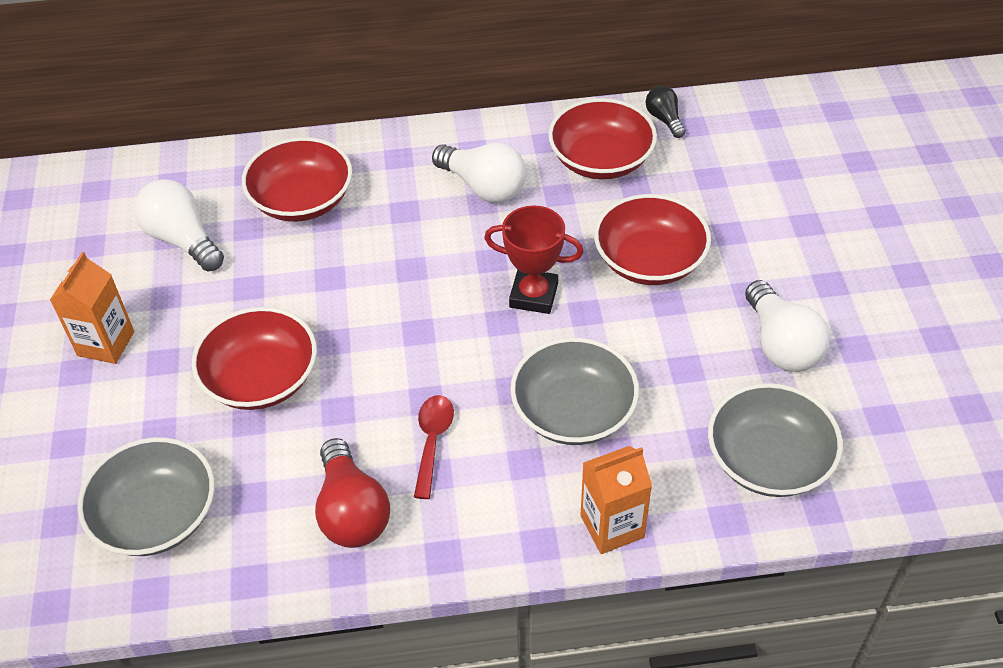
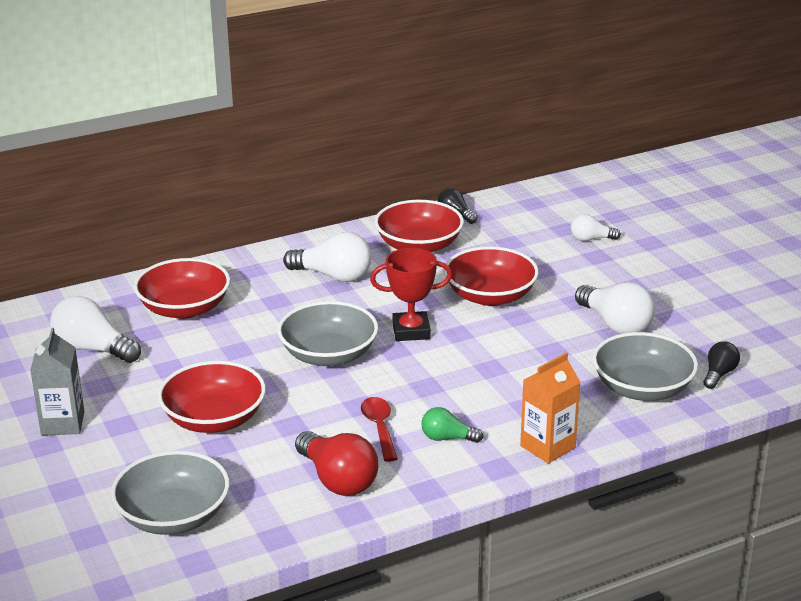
camera: 20 degrees left, 20 degrees down
(106, 343) = (63, 423): orange carton -> grey carton
(501, 479) = (447, 438): none -> green light bulb
(573, 411) = (481, 390): grey bowl -> grey bowl (329, 355)
(811, 194) = (591, 239): none -> white light bulb
(876, 461) = (719, 374): none -> black light bulb

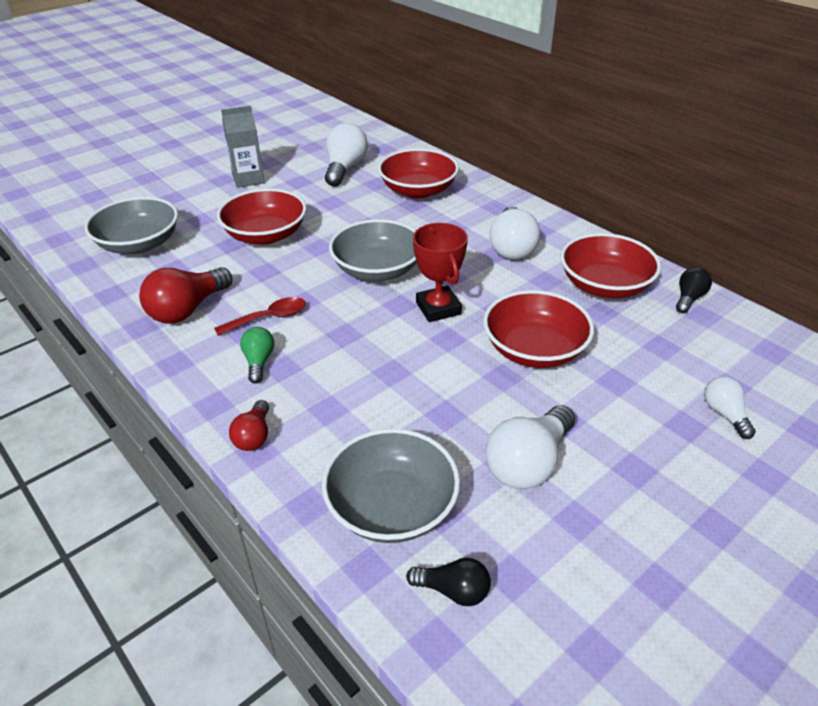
camera: 75 degrees right, 10 degrees up
(547, 447) = (254, 436): orange carton -> red light bulb

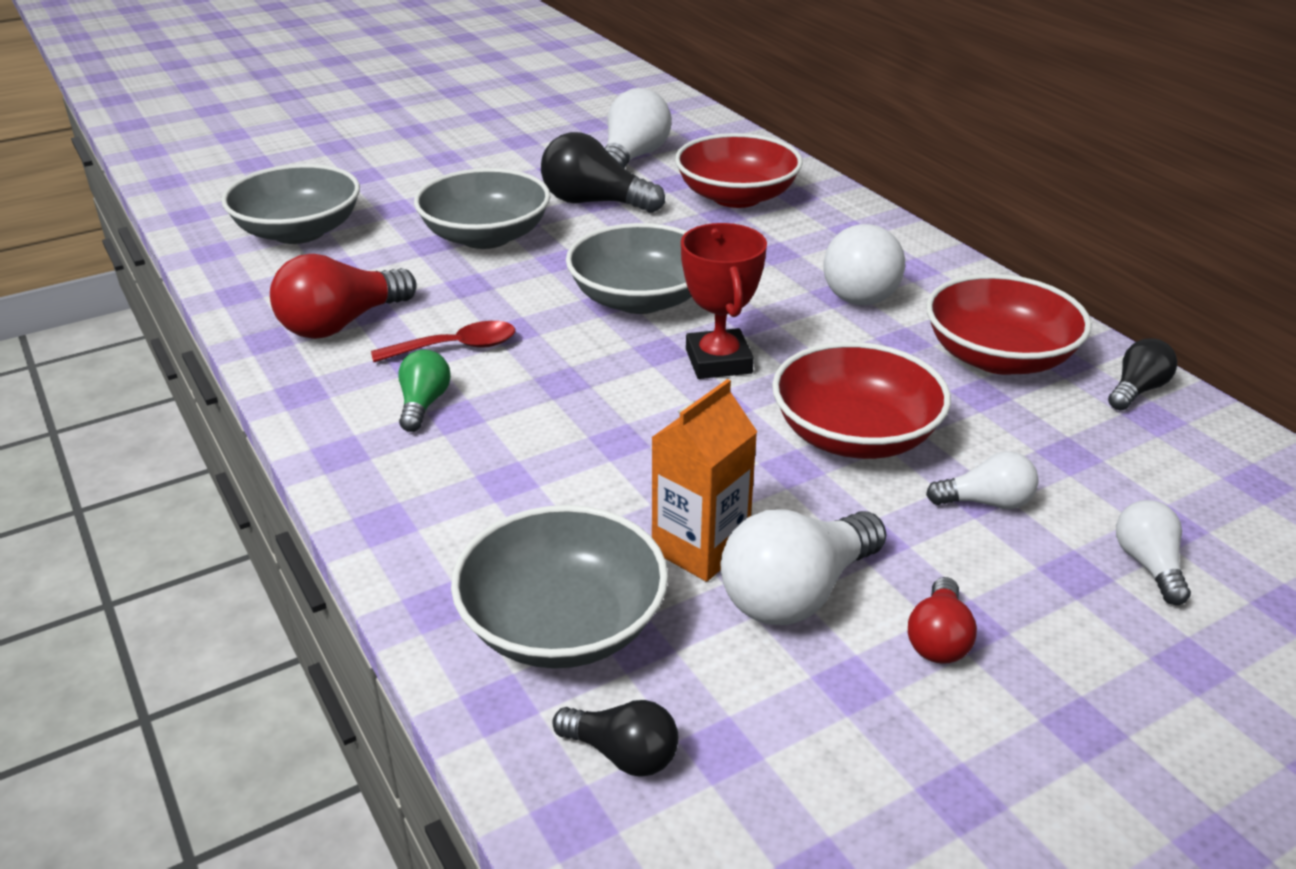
camera: 10 degrees right, 5 degrees down
(248, 179) = (483, 160): grey carton -> none
(254, 436) = (386, 502): red light bulb -> red light bulb (938, 639)
(265, 235) = (485, 236): red bowl -> grey bowl
(329, 203) = (594, 202): none -> black light bulb
(462, 441) = (700, 548): none -> orange carton
(623, 385) = (986, 502): none -> white light bulb

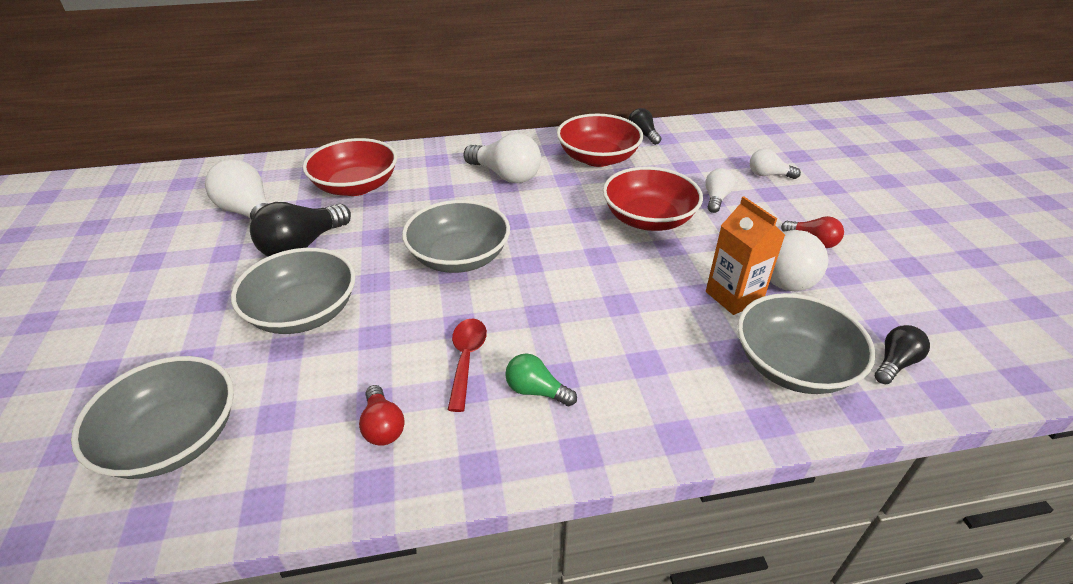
camera: 70 degrees left, 5 degrees up
(341, 324) = (383, 426): red light bulb -> red light bulb, size x0.57
(718, 361) = (553, 244): red trophy -> none

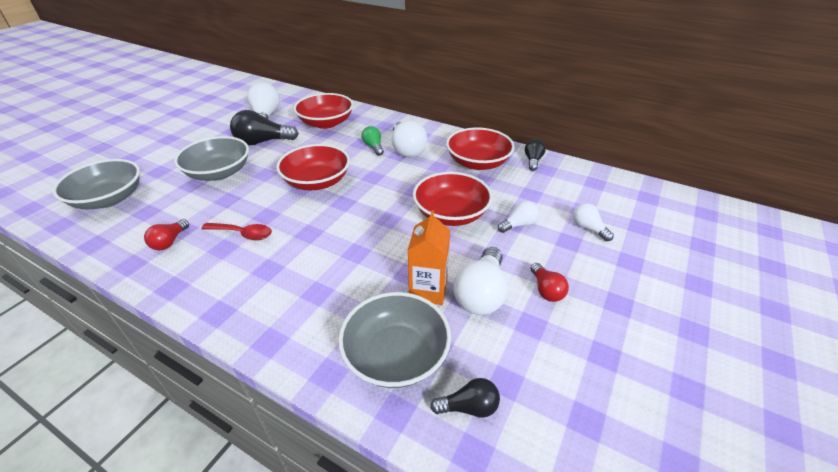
camera: 40 degrees right, 0 degrees up
(459, 257) = (317, 181): grey bowl -> red bowl
(466, 359) = (243, 234): red spoon -> red spoon turned 60 degrees clockwise
(536, 391) = (246, 269): green light bulb -> green light bulb (373, 147)

